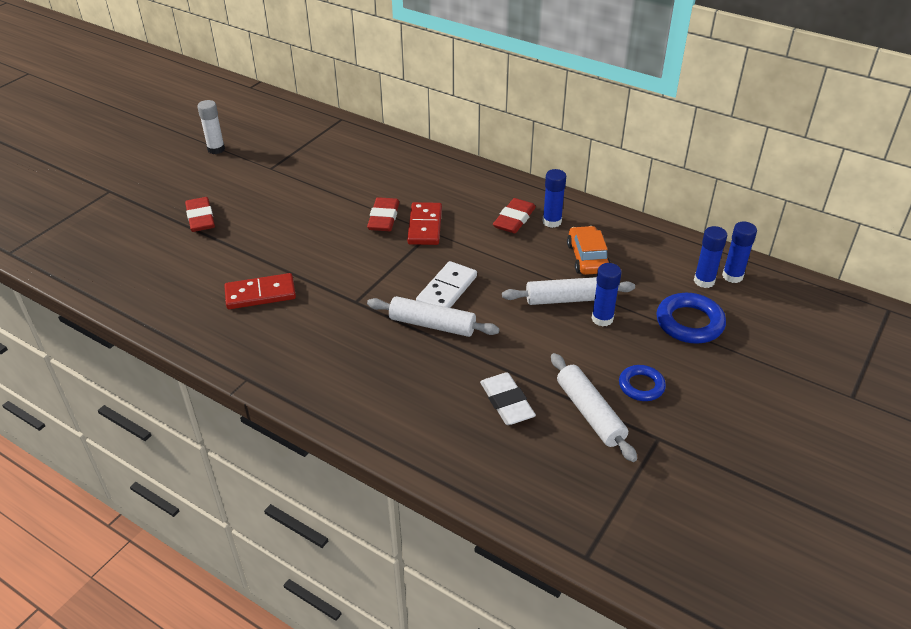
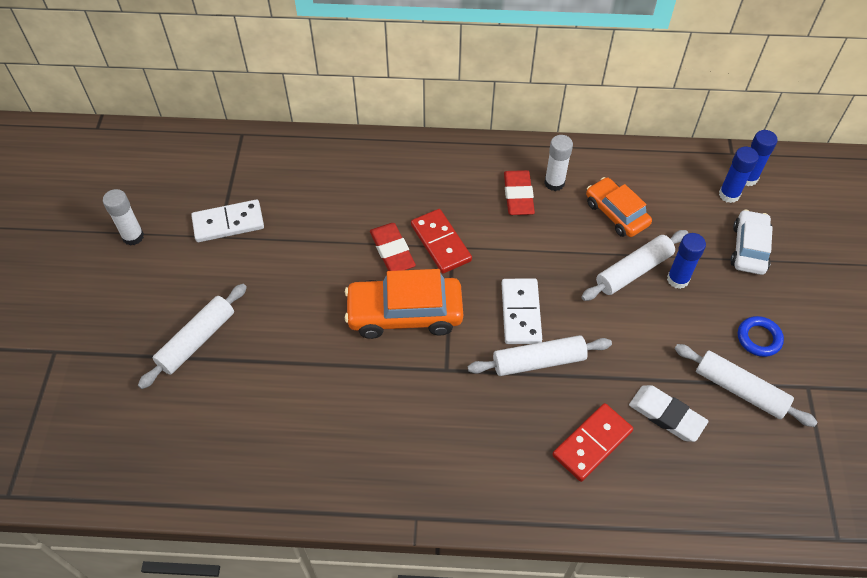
camera: 30 degrees left, 15 degrees up
(200, 218) = (196, 340): red eraser -> white rolling pin
(260, 294) = (345, 408): red domino -> red domino (592, 443)
(284, 163) = (228, 223): none -> white domino
(357, 257) = (404, 314): none -> orange car
(552, 222) = (554, 183): blue glue stick -> white glue stick
(689, 323) = (749, 248): blue ring -> white car

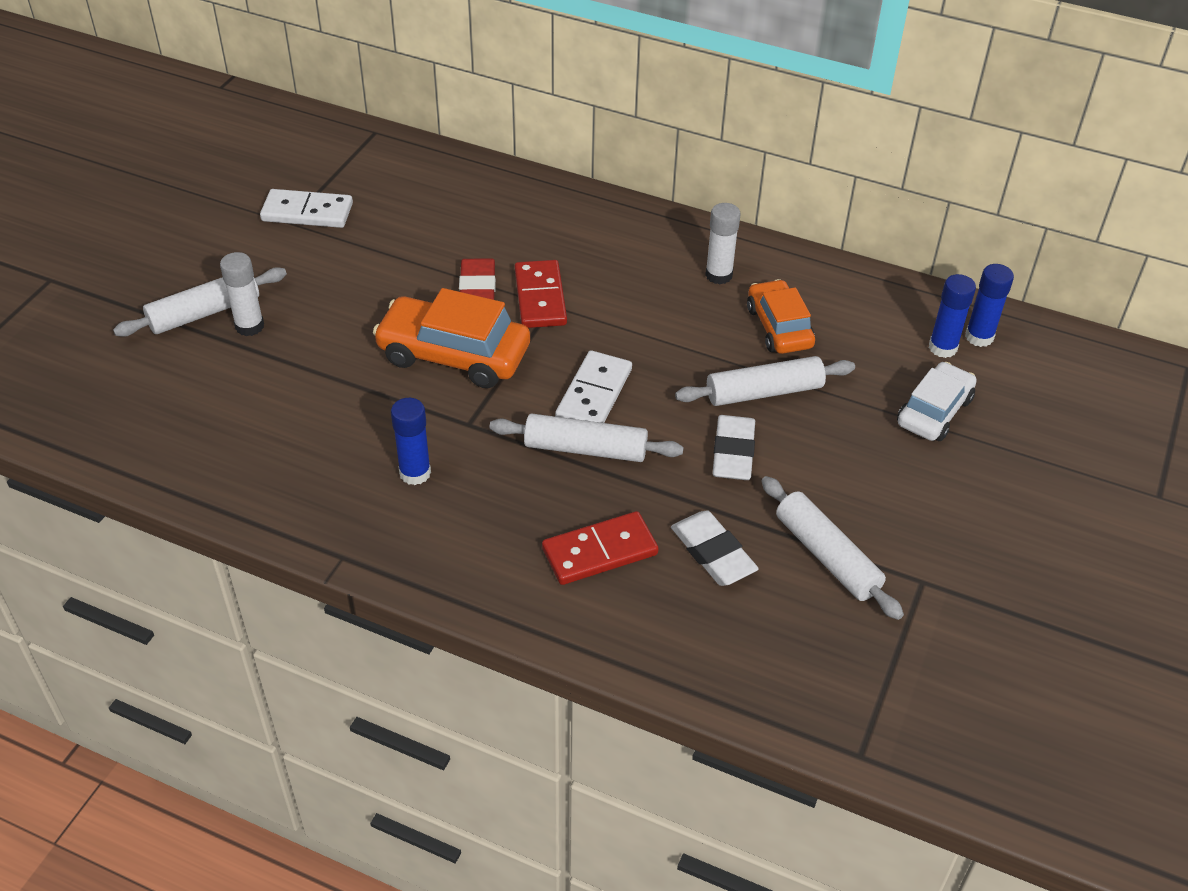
camera: 20 degrees right, 10 degrees down
(133, 236) = (196, 197): white glue stick -> white glue stick (249, 326)
(518, 195) = (665, 276): red eraser -> none
(638, 328) = (733, 452): none -> white eraser
(677, 279) = (817, 417): blue glue stick -> blue glue stick (415, 473)
(759, 338) = (887, 510): blue ring -> none

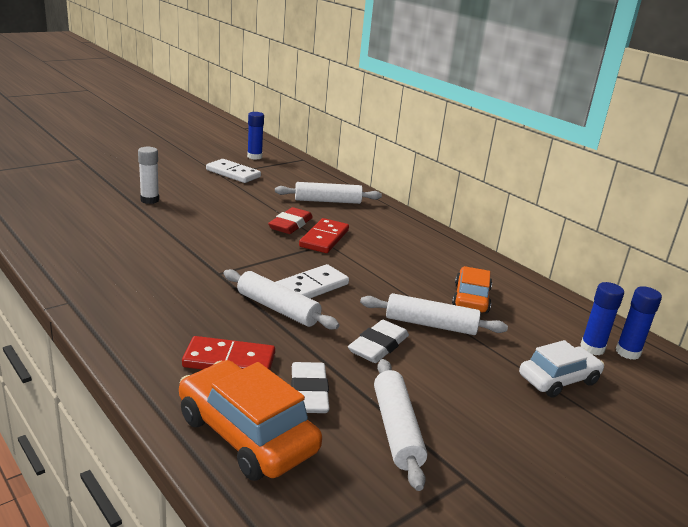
camera: 25 degrees right, 20 degrees down
(204, 312) = (134, 189): white rolling pin -> white rolling pin (327, 201)
(415, 473) = (160, 282): blue glue stick -> blue glue stick (254, 157)
(453, 355) = (245, 244): orange car -> orange car (246, 434)
(718, 275) = (450, 264): white glue stick -> none

